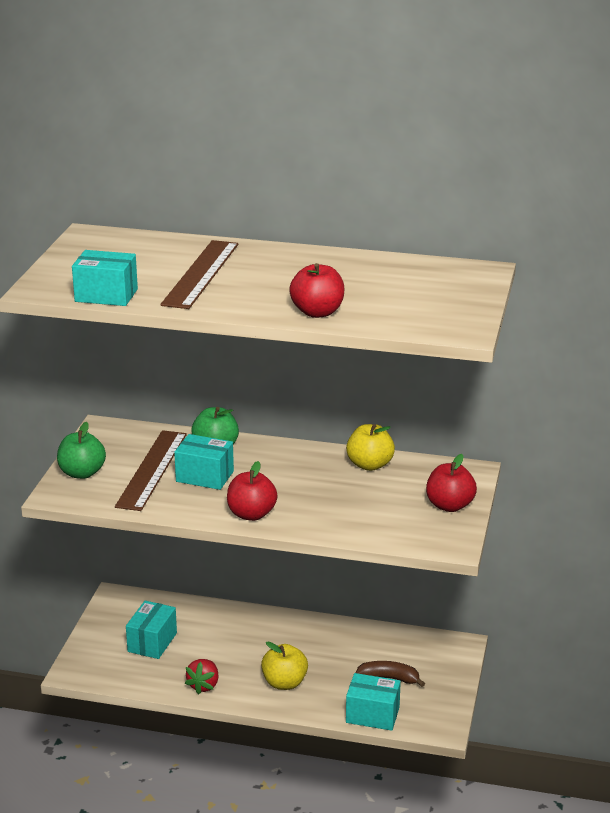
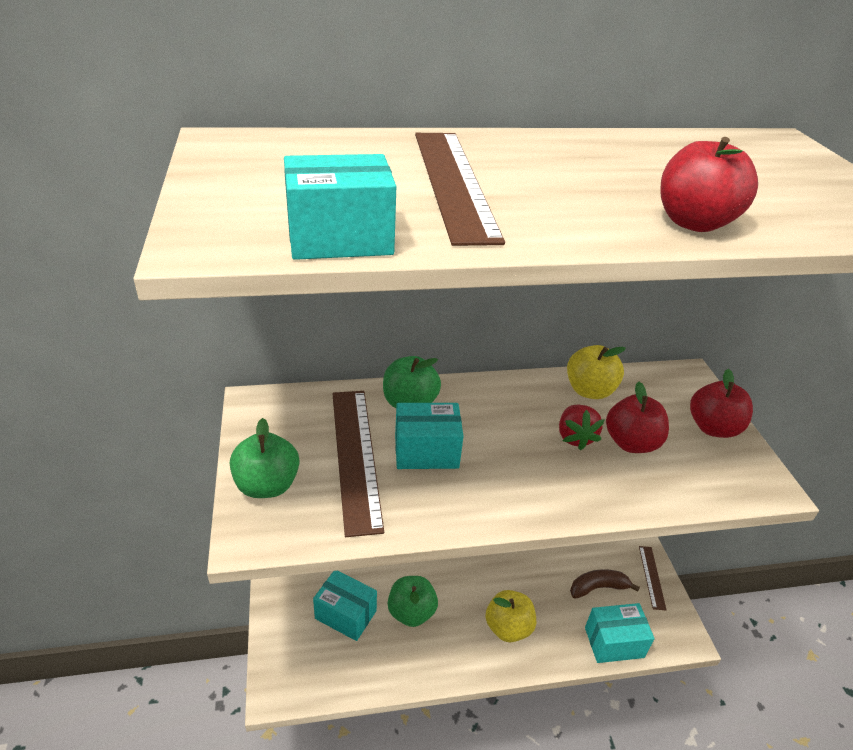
camera: 25 degrees left, 10 degrees up
(152, 642) = (345, 614): turquoise box -> turquoise box turned 60 degrees counterclockwise
(204, 685) = (430, 660): red strawberry -> red strawberry (575, 437)
(208, 654) = (411, 612): none -> green apple
(251, 514) = (523, 500): red apple -> red apple (631, 443)
(448, 684) = (652, 577): none -> brown ruler

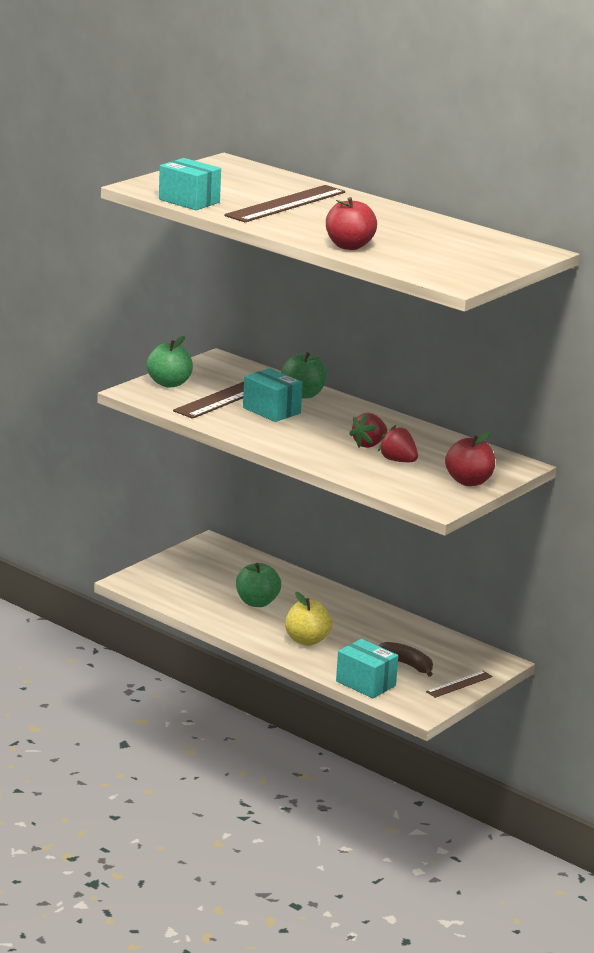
camera: 50 degrees right, 15 degrees down
(345, 614) = (215, 581): turquoise box -> none
(589, 390) = (428, 438): yellow apple -> none
(631, 443) = (398, 461): red apple -> red strawberry

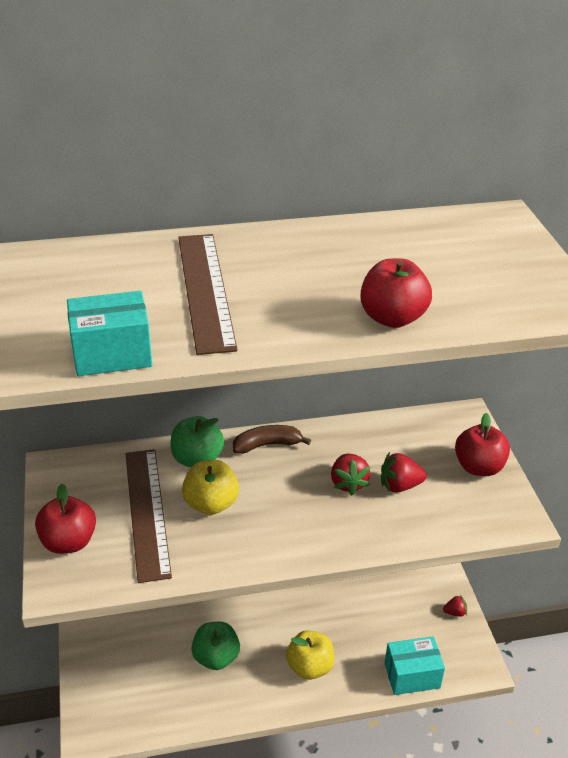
camera: 50 degrees left, 15 degrees up
(169, 383) = (69, 542): green apple -> red apple
(271, 410) = (211, 504): turquoise box -> yellow apple
(406, 665) = (400, 625): brown banana -> brown banana (267, 445)
(459, 684) = (455, 612): brown ruler -> red strawberry

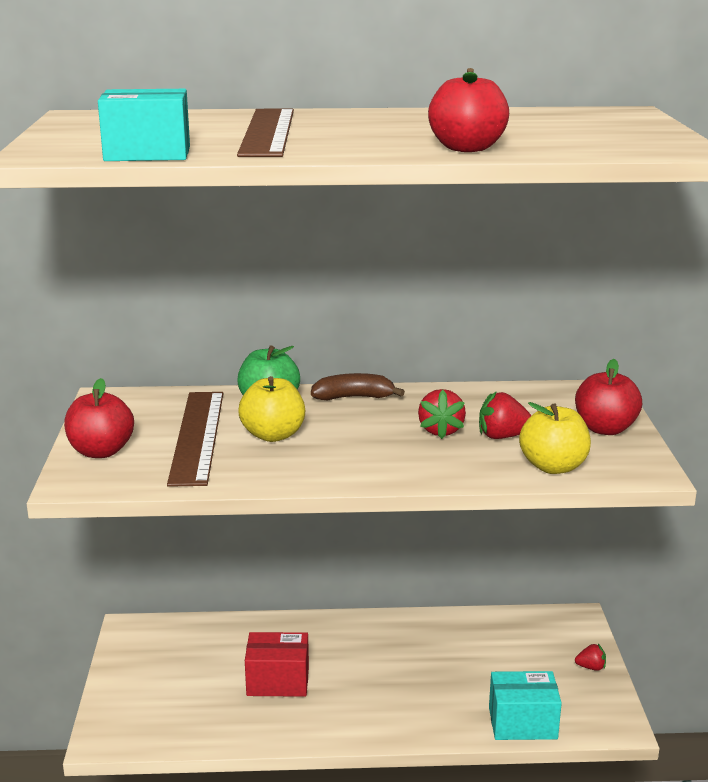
camera: 10 degrees right, 15 degrees down
(216, 657) = (278, 681): green apple -> red box
(310, 667) = (392, 702): yellow apple -> yellow apple (553, 467)

